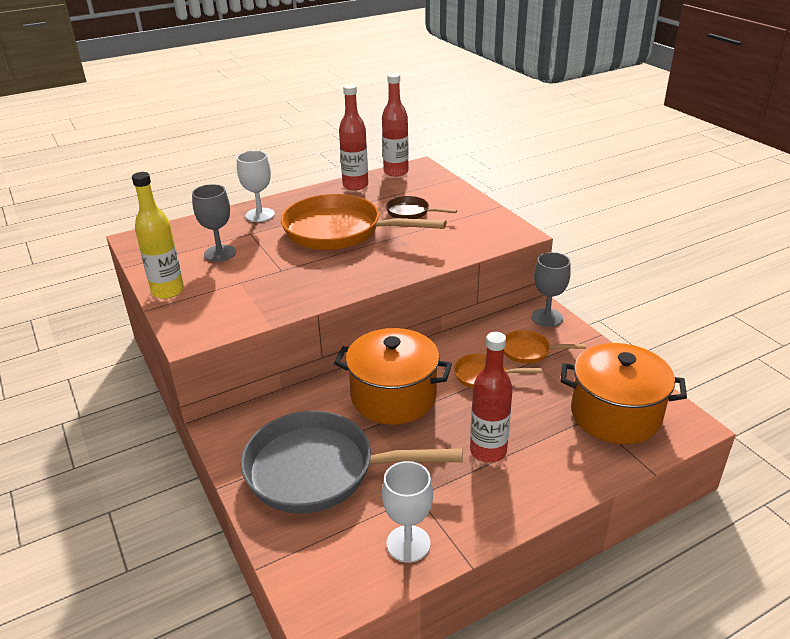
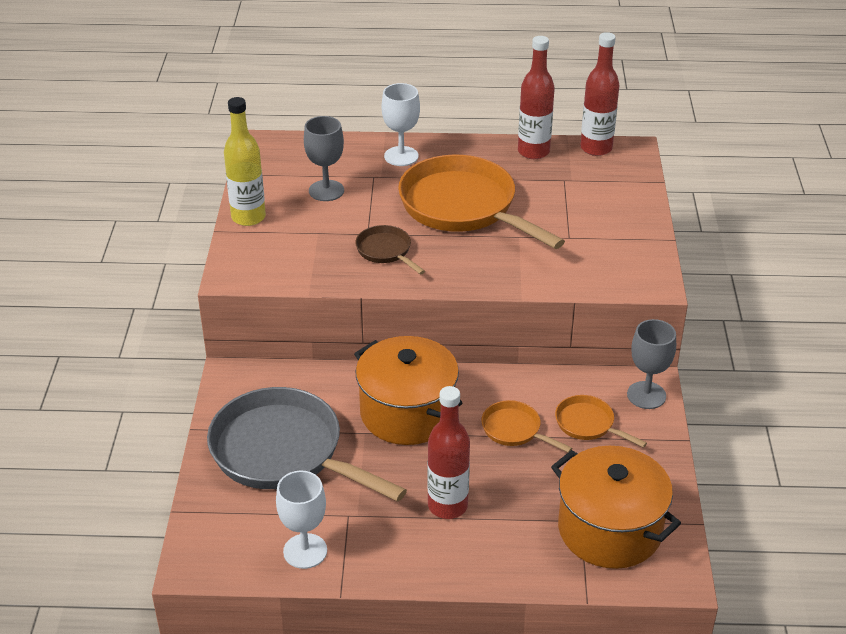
camera: 30 degrees right, 5 degrees up
(411, 212) = (561, 211): brown pan -> brown pan (386, 251)

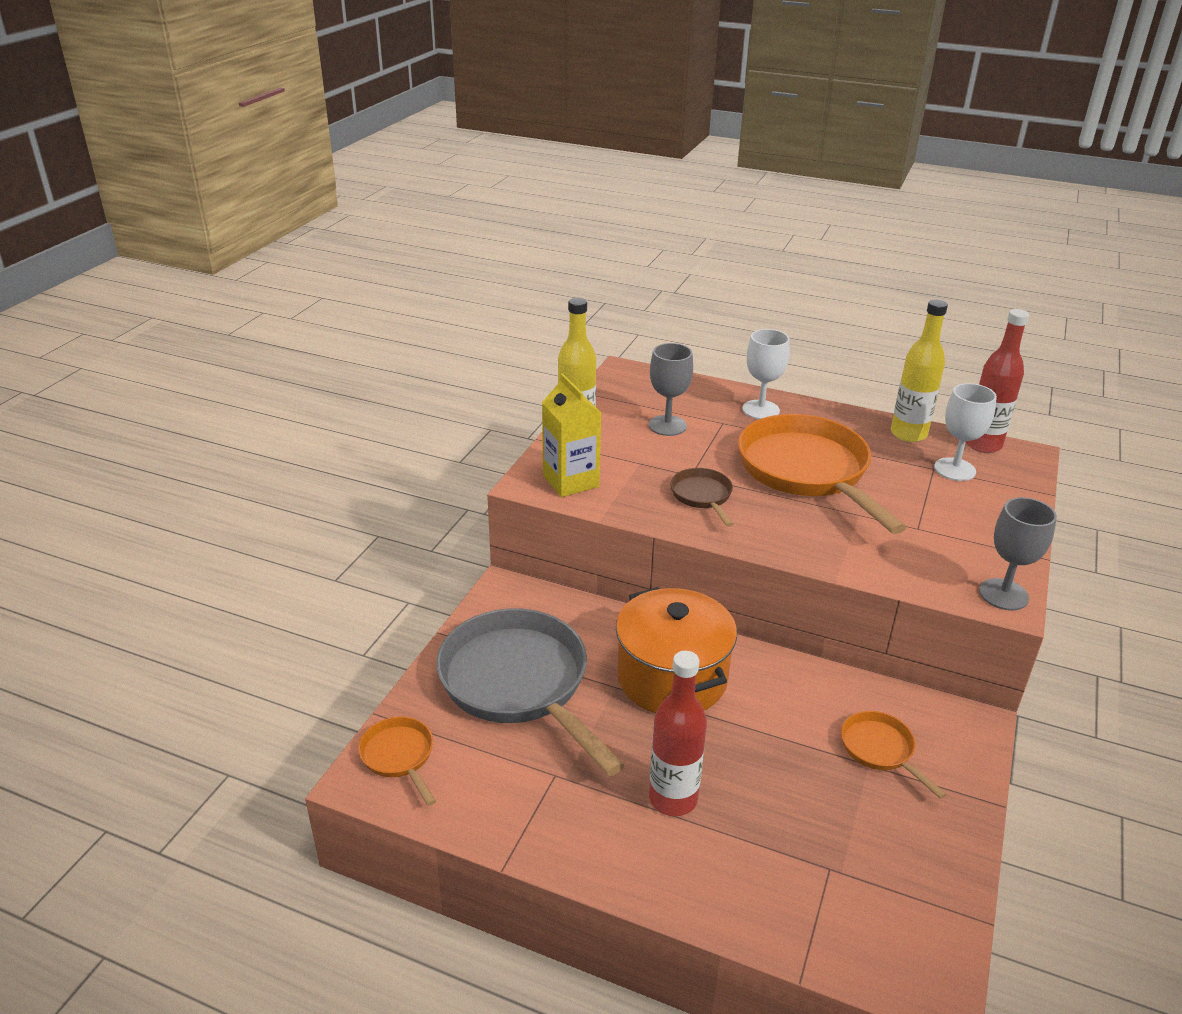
camera: 20 degrees right, 5 degrees down
(266, 265) = (571, 481): none -> yellow carton
(305, 551) = (488, 802): white goblet -> white goblet (954, 469)
(515, 430) = (788, 732): orange pan -> orange pan (399, 757)
(533, 152) = (908, 434): red bottle -> yellow bottle
(609, 529) = (863, 892): orange pot -> none
(646, 395) = (966, 735): grey goblet -> grey goblet (1003, 594)

